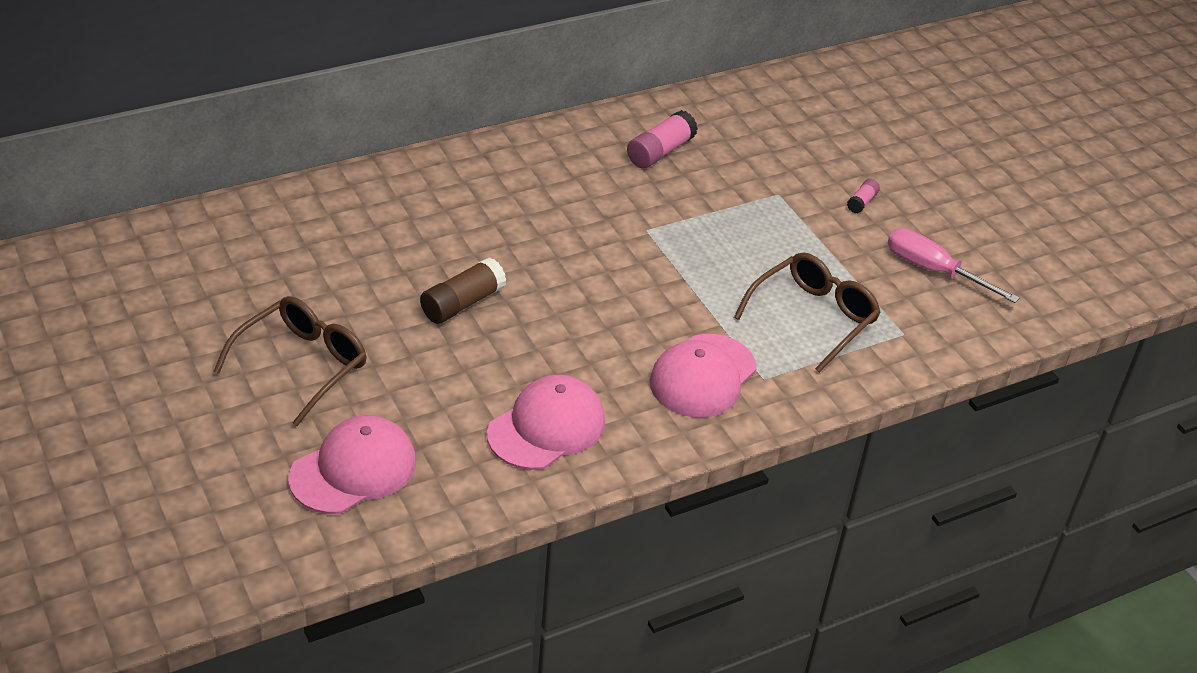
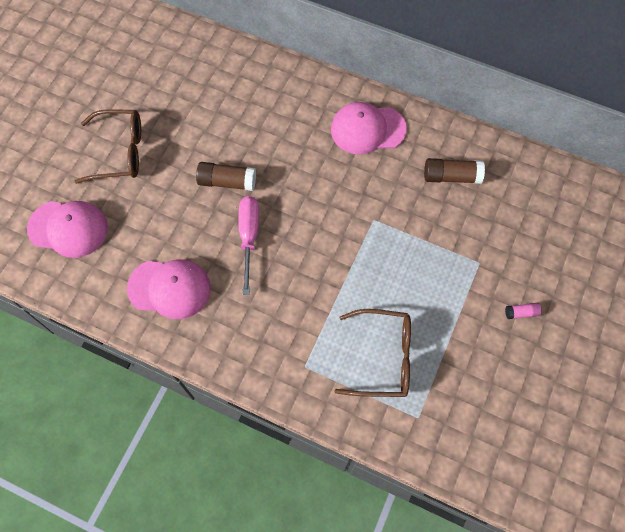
camera: 55 degrees right, 25 degrees up
(660, 152) = (451, 176): pink glue stick -> brown glue stick
(703, 376) = (277, 334): pink cap -> pink cap (367, 129)
(933, 271) = (497, 397): pink screwdriver -> pink screwdriver (249, 237)

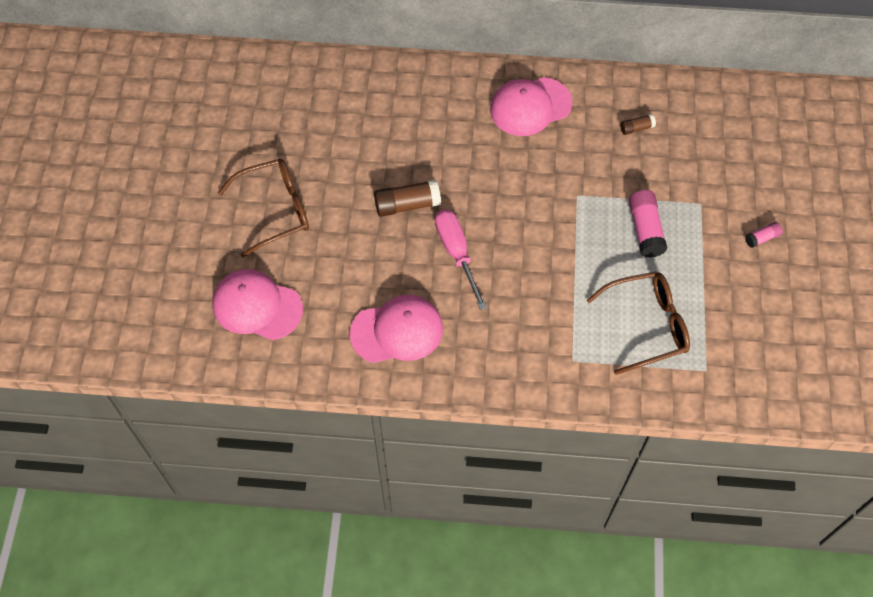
camera: 20 degrees left, 5 degrees down
(68, 228) = (257, 306): pink cap -> pink cap turned 150 degrees counterclockwise
(419, 270) = (645, 229): none -> pink glue stick
(451, 176) = (636, 128): brown glue stick -> brown glue stick, size x0.54

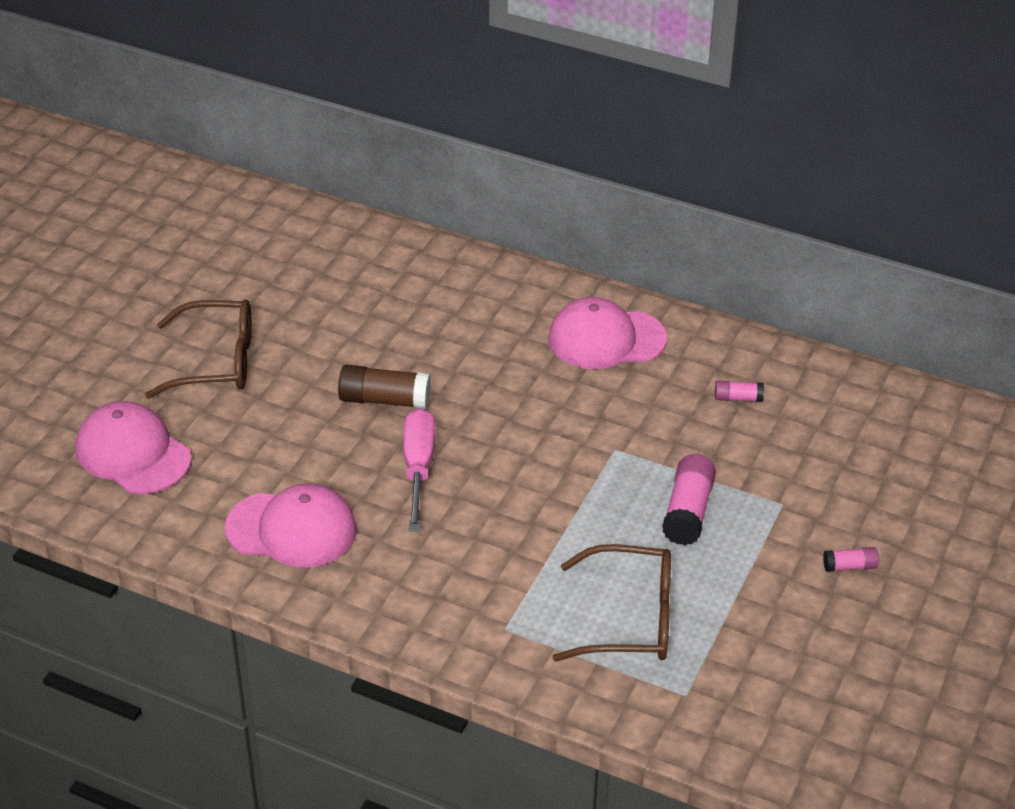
camera: 20 degrees right, 20 degrees down
(636, 128) = (738, 398): brown glue stick -> pink glue stick

